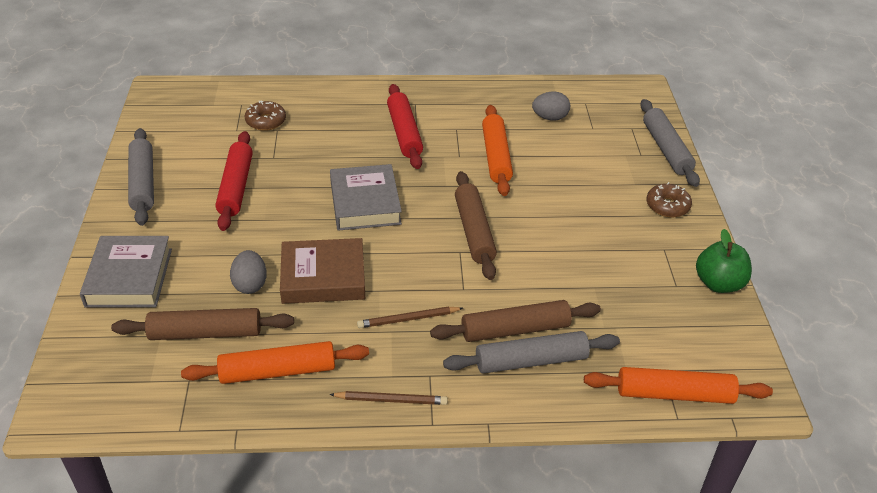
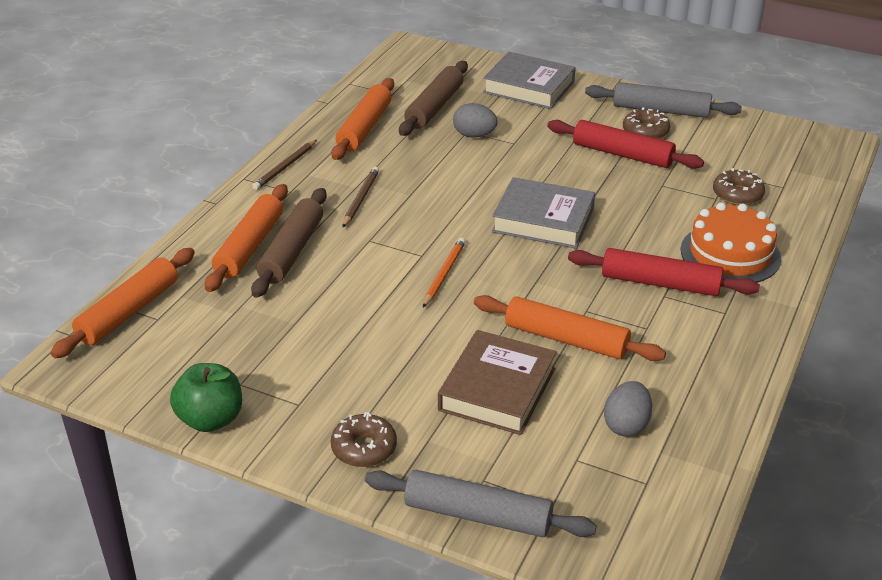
camera: 120 degrees right, 5 degrees down
(188, 183) = (645, 132): none -> brown donut
(323, 277) = (453, 171): brown book -> brown book (497, 389)
(347, 112) = (730, 254): none -> orange cake
(474, 231) = (444, 274): brown rolling pin -> orange pencil
(531, 361) = (249, 246): grey rolling pin -> orange rolling pin

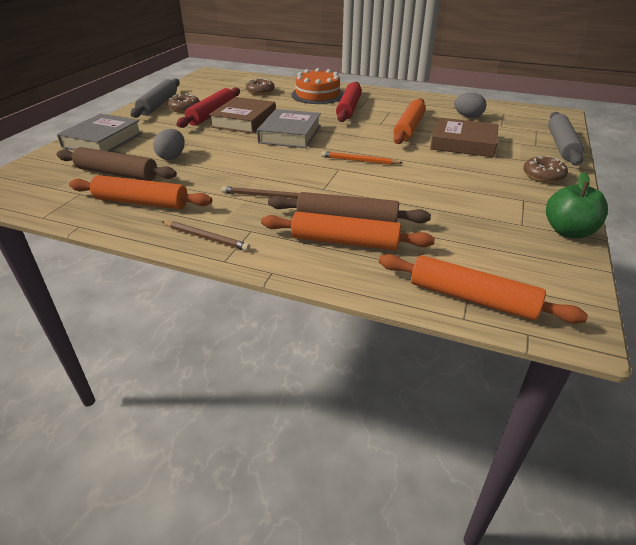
camera: 95 degrees left, 0 degrees up
(597, 181) = (244, 120): none -> brown book

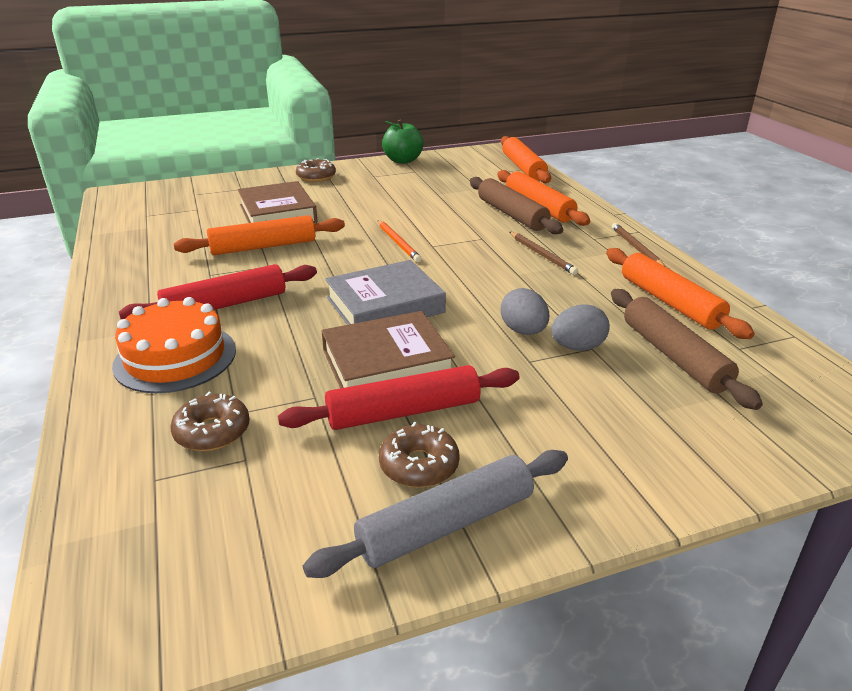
camera: 130 degrees left, 5 degrees down
(103, 140) = (656, 449): grey book -> none
(468, 116) = (179, 228): grey egg -> grey egg (523, 331)
(561, 145) = (229, 180): grey rolling pin -> none

